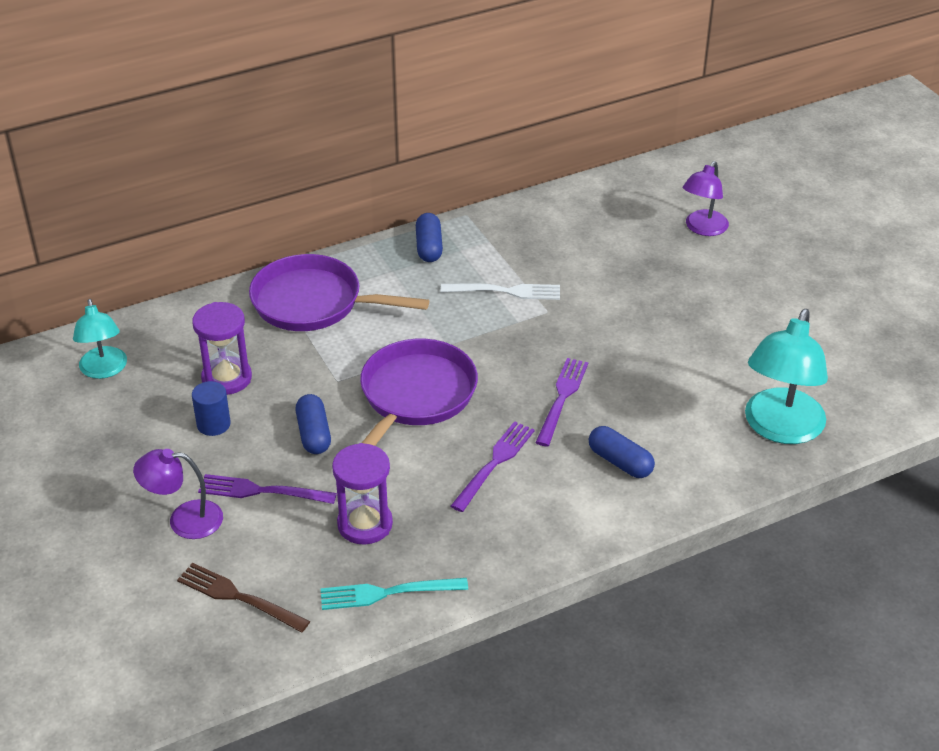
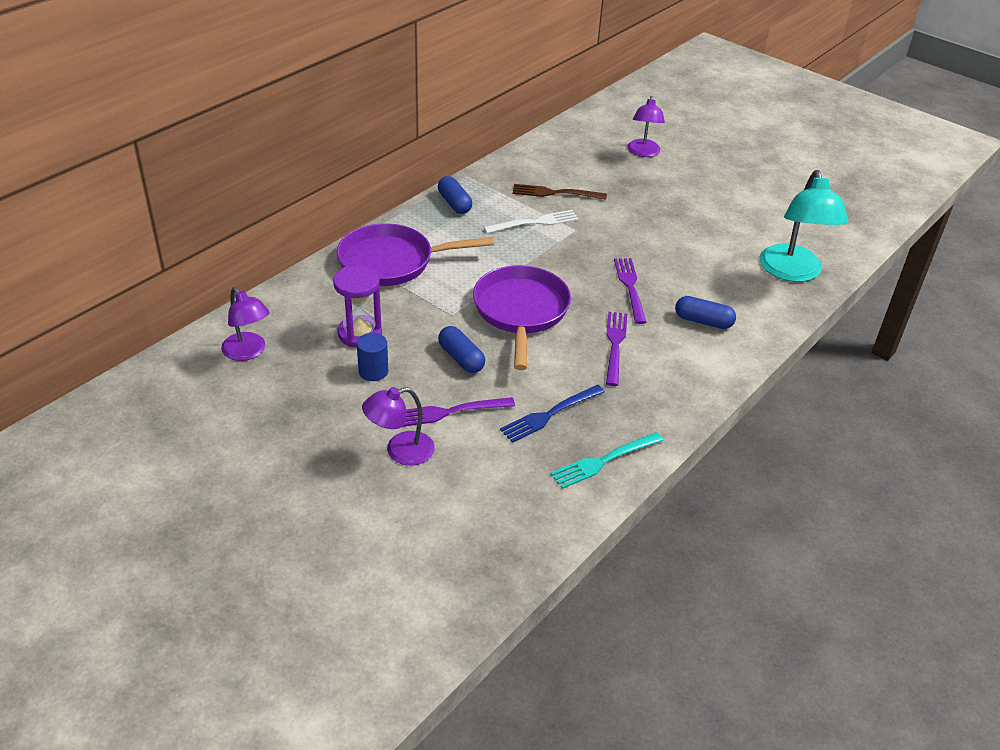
camera: 25 degrees left, 0 degrees up
(104, 370) = (248, 352): turquoise lamp -> purple lamp
(238, 597) = (488, 499): brown fork -> brown fork (554, 193)
(365, 524) = (549, 415): purple hourglass -> blue fork

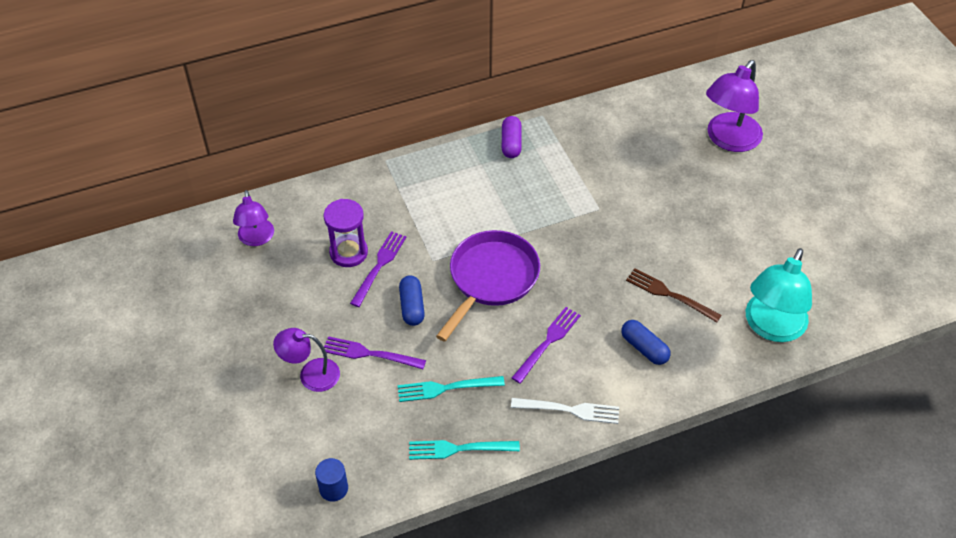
camera: 30 degrees right, 10 degrees up
(373, 371) = (337, 292): blue cylinder -> blue cylinder (333, 488)
(392, 262) = (419, 189): purple pan -> none
(454, 203) = (511, 143): blue capsule -> purple capsule
(535, 222) = (568, 188): white fork -> white fork (570, 410)
(549, 415) = (445, 388): blue fork -> turquoise fork
(554, 193) = (609, 161): brown fork -> brown fork (669, 294)
(630, 287) = (604, 288): purple fork -> purple fork (379, 266)
(643, 152) = (728, 140): purple lamp -> purple lamp, size x1.63

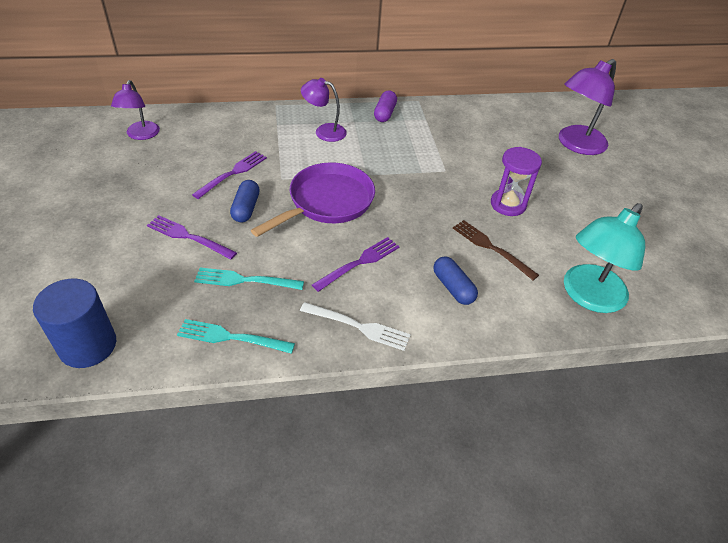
camera: 10 degrees right, 5 degrees down
(311, 374) = (126, 242): purple lamp -> purple lamp (324, 131)
(333, 488) = (88, 345): blue cylinder -> blue cylinder, size x1.78
(348, 252) = (212, 159): purple hourglass -> purple hourglass (508, 204)

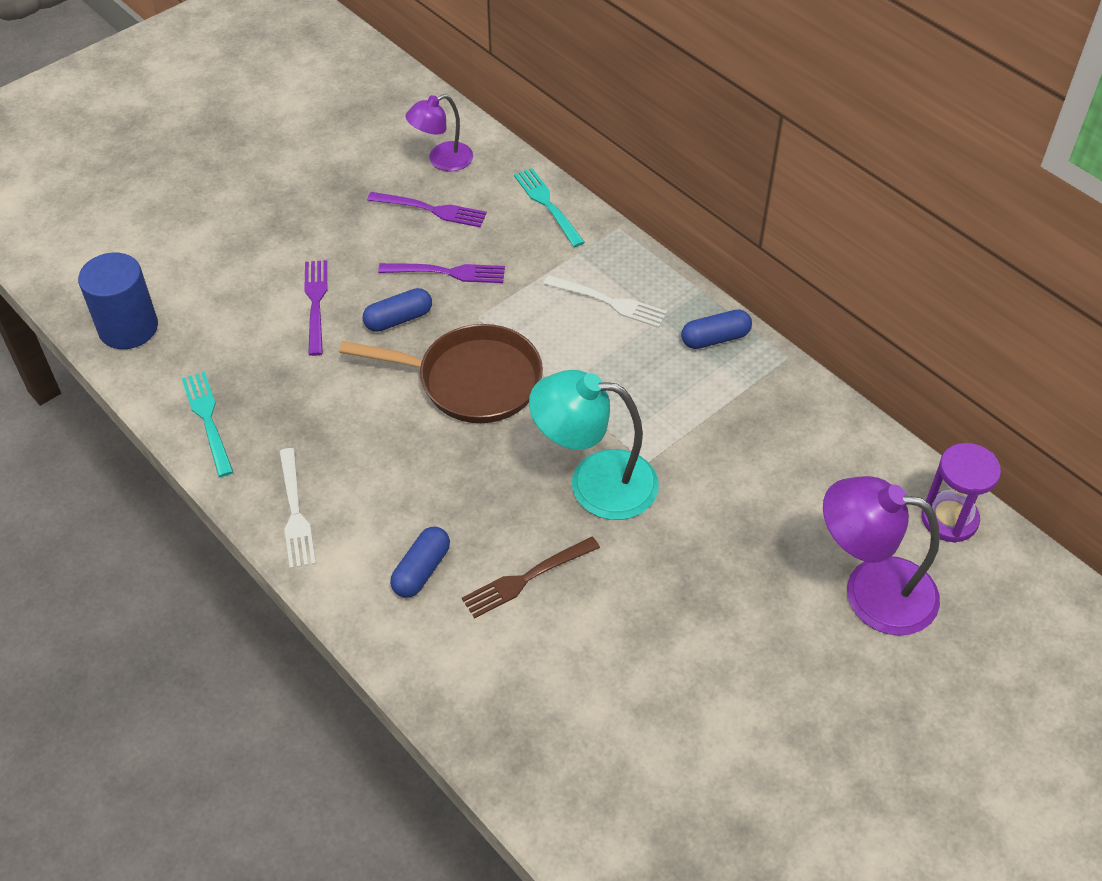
camera: 60 degrees right, 5 degrees up
(244, 280) = (289, 384): turquoise fork -> turquoise fork (547, 204)
(324, 131) = (609, 302): purple lamp -> white fork
(327, 202) = (471, 380): purple pan -> brown pan
(359, 262) = (393, 464): purple fork -> purple fork (432, 210)
(385, 113) = (715, 338): purple capsule -> blue capsule
(491, 248) = (526, 579): brown fork -> brown fork turned 135 degrees counterclockwise
(508, 204) = (634, 562): purple hourglass -> purple hourglass (949, 519)
(588, 296) = (517, 720): turquoise lamp -> turquoise lamp (595, 482)

